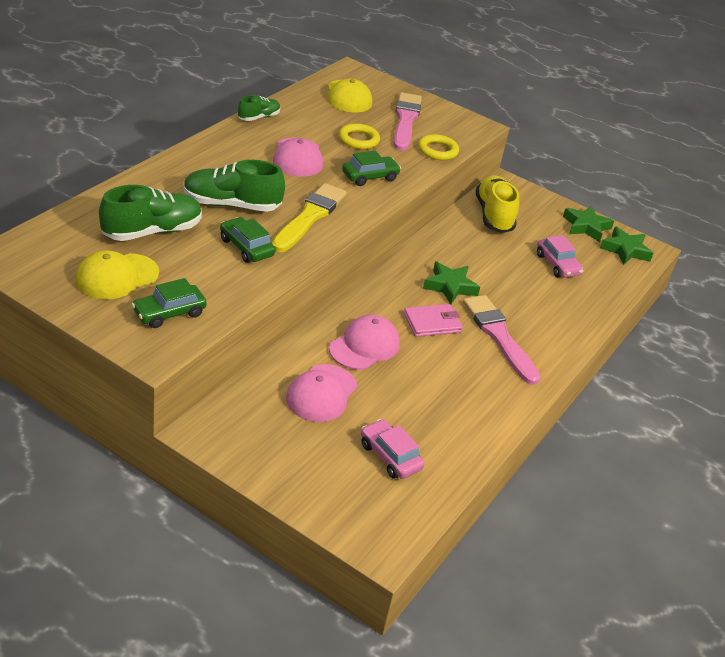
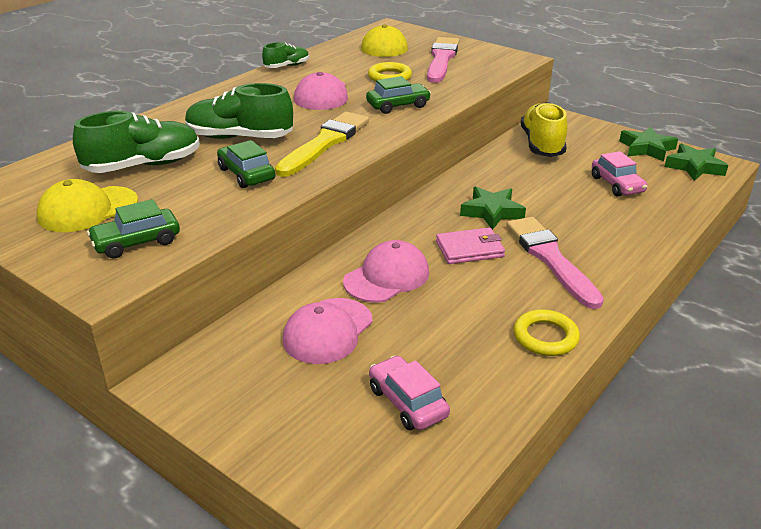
camera: 10 degrees right, 5 degrees down
(437, 150) = (474, 80): yellow ring -> yellow ring (545, 337)

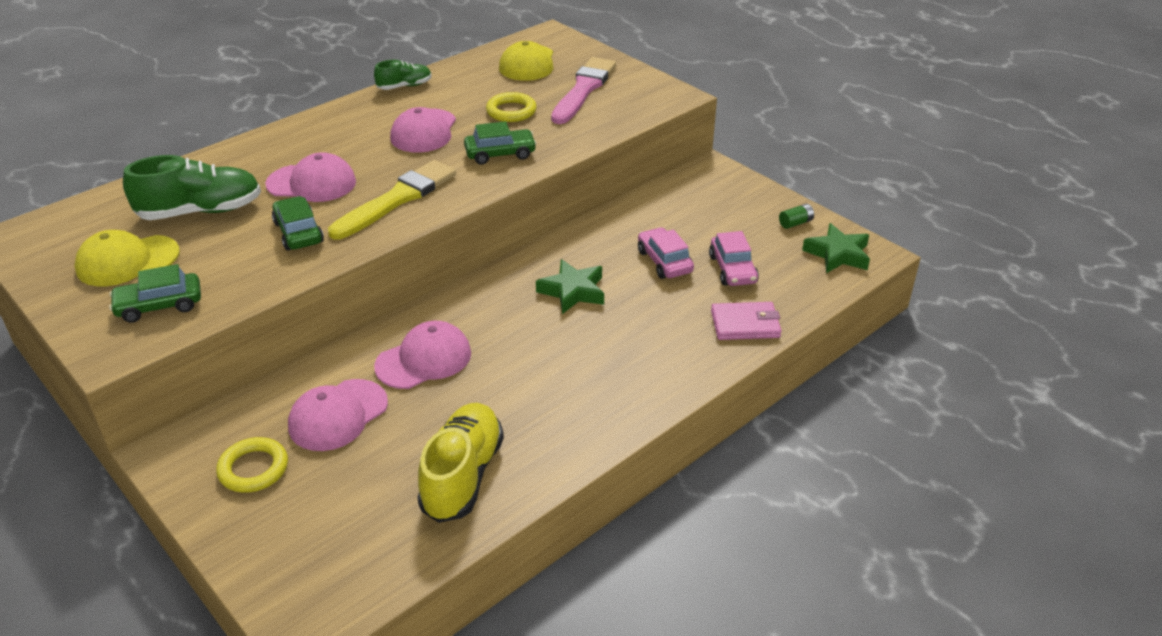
camera: 10 degrees right, 5 degrees up
(239, 137) = (312, 183): green shoe -> pink cap
(407, 402) = (381, 503): pink car -> pink car (664, 261)
(469, 249) = (526, 335): pink wallet -> pink wallet (745, 324)
(542, 144) = (675, 206): yellow shoe -> yellow shoe (462, 476)
(545, 337) = (553, 449): yellow ring -> yellow ring (253, 469)
(550, 259) = (607, 357): pink brush -> none
(646, 148) = (795, 223): green star -> green battery

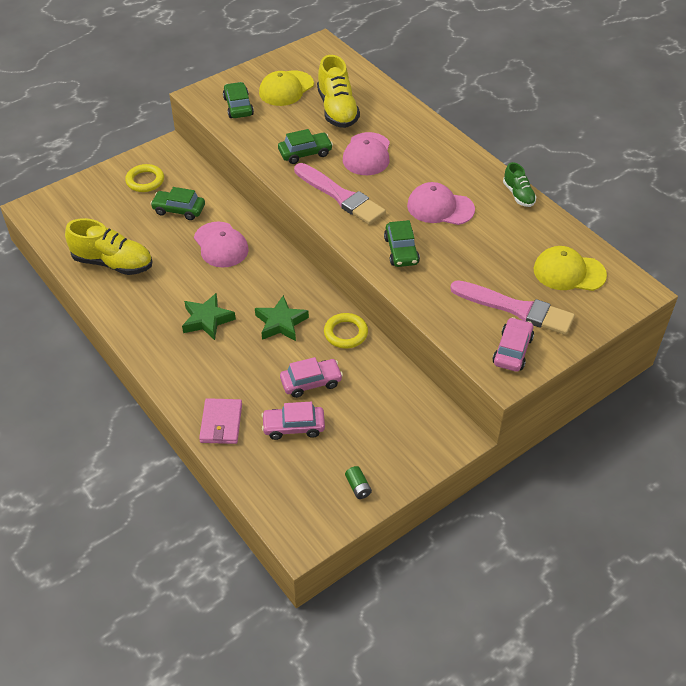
camera: 95 degrees right, 10 degrees up
(127, 261) = (286, 89): yellow cap -> yellow cap turned 120 degrees counterclockwise
(200, 211) = (337, 110): green shoe -> yellow shoe
(338, 415) = (179, 210): pink cap -> green car
(397, 199) = (340, 196): yellow brush -> pink brush
(511, 111) = (473, 259): yellow ring -> yellow ring (345, 333)
(641, 92) = (512, 350): none -> pink car
(837, 254) = (305, 510): green star -> green star (207, 320)

